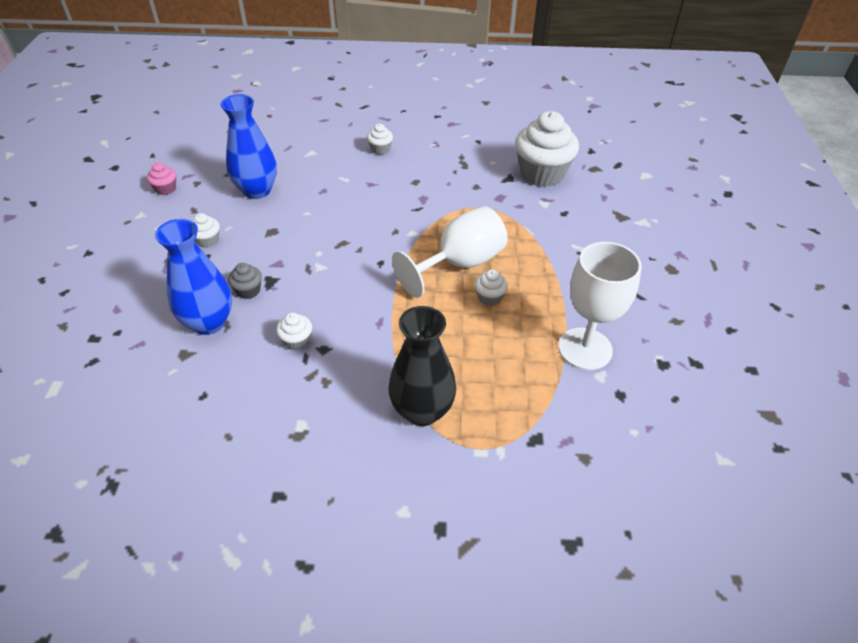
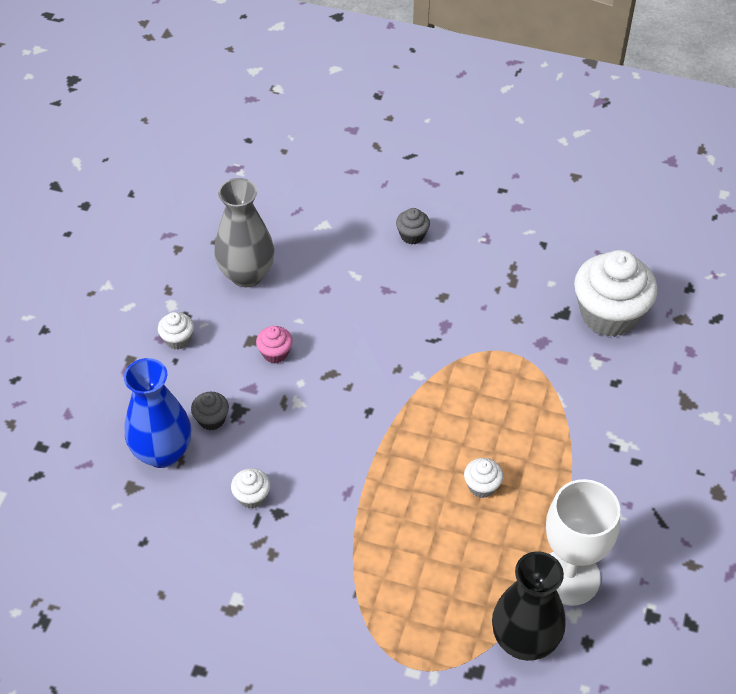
camera: 15 degrees right, 5 degrees up
(166, 189) = (140, 251): pink cupcake -> pink cupcake (275, 353)
(257, 191) = (246, 274): blue vase -> grey vase
(380, 149) = (412, 235): white cupcake -> grey cupcake
(422, 411) = (365, 611): black vase -> black vase (524, 641)
(460, 264) = (461, 432): white goblet -> none

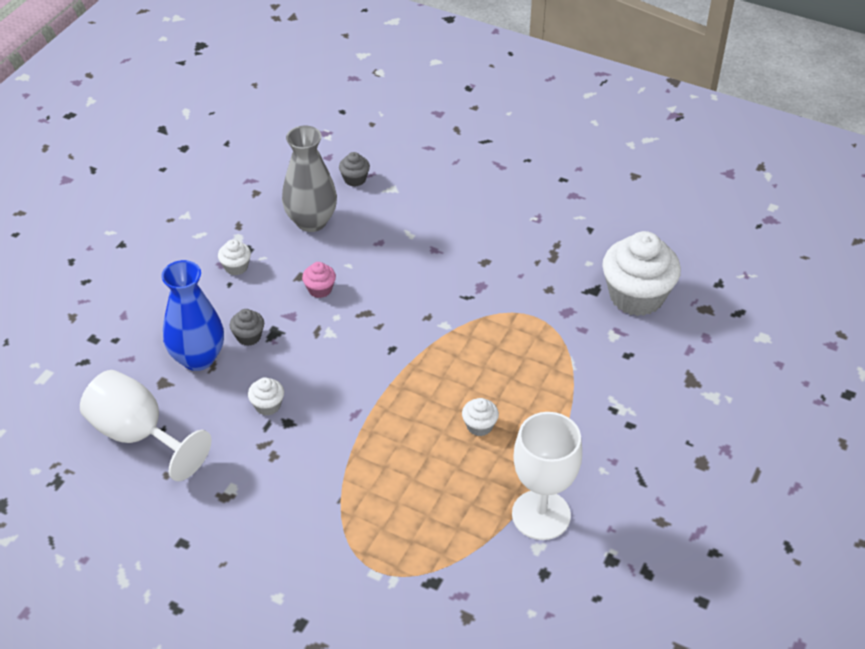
camera: 10 degrees right, 5 degrees down
(120, 553) = (138, 435): none -> white goblet
(412, 235) = (470, 207): grey cupcake -> grey cupcake (355, 179)
(524, 641) = (485, 563): black vase -> none

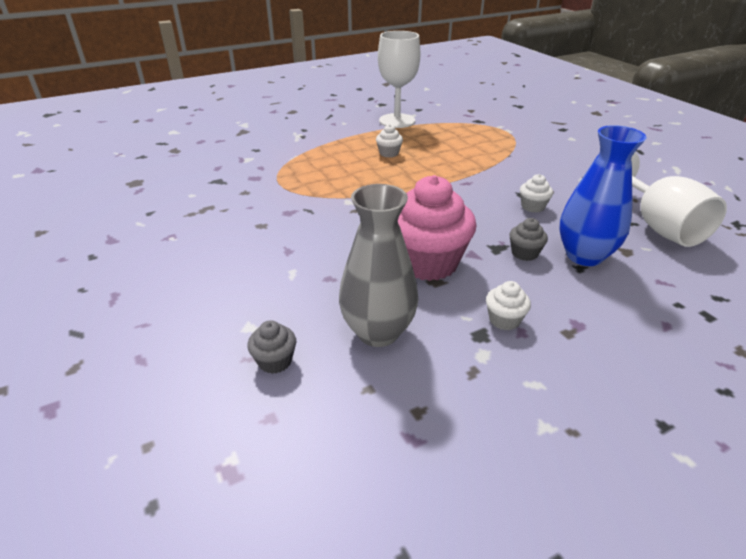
camera: 145 degrees left, 10 degrees down
(320, 289) = (427, 262): pink cupcake -> pink cupcake, size x2.28
(636, 296) = (199, 168): white cupcake -> none

